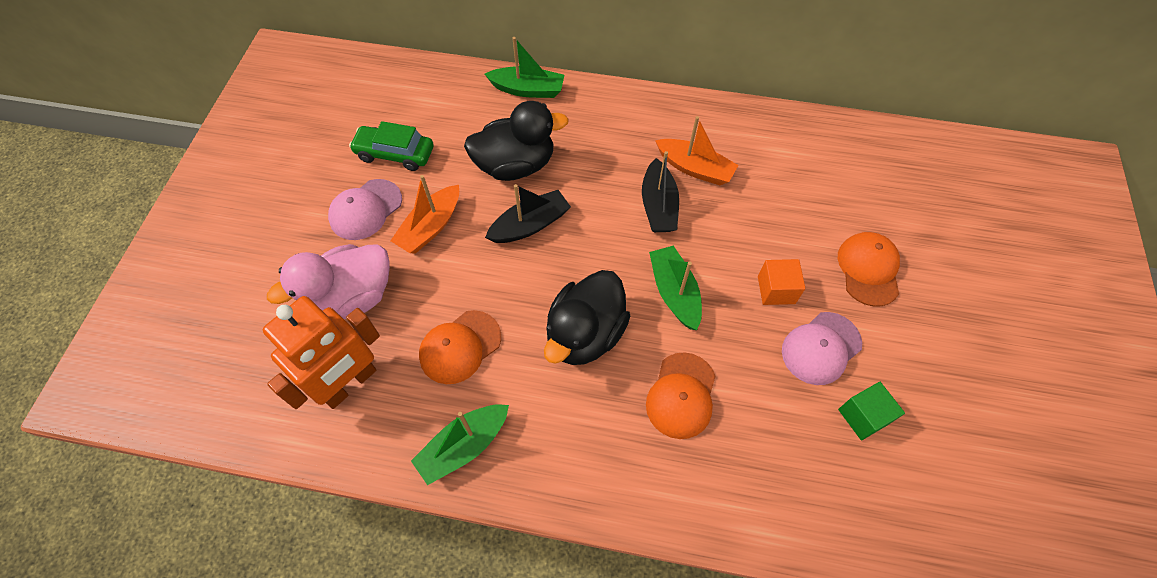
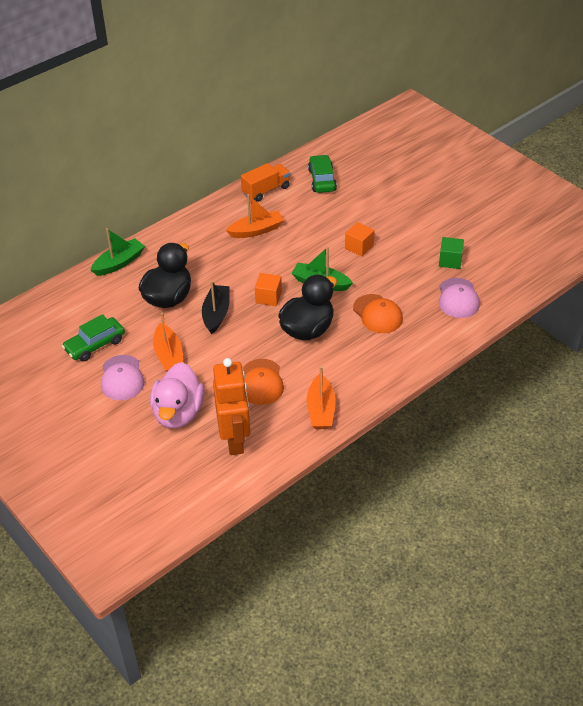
camera: 50 degrees left, 15 degrees down
(464, 446) = (321, 409): green boat -> orange boat
(585, 334) = (307, 329): black duck -> black duck turned 120 degrees counterclockwise
(601, 256) = (268, 297): none -> orange cube
(658, 206) = (263, 258): black boat -> none
(767, 131) = (266, 190): none -> orange truck
(821, 348) = (404, 252): pink cap -> pink cap (458, 298)
(845, 170) = (322, 180): none -> green car
(868, 269) = (383, 209): orange cap -> none

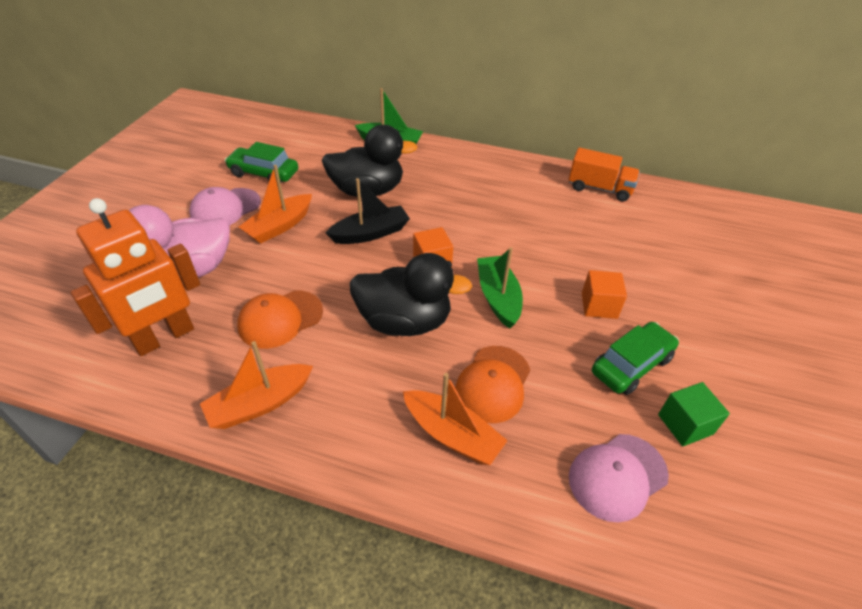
camera: 55 degrees right, 0 degrees up
(256, 230) = (530, 208): orange boat -> orange boat (452, 434)
(322, 180) = (671, 222): green car -> green car (631, 365)

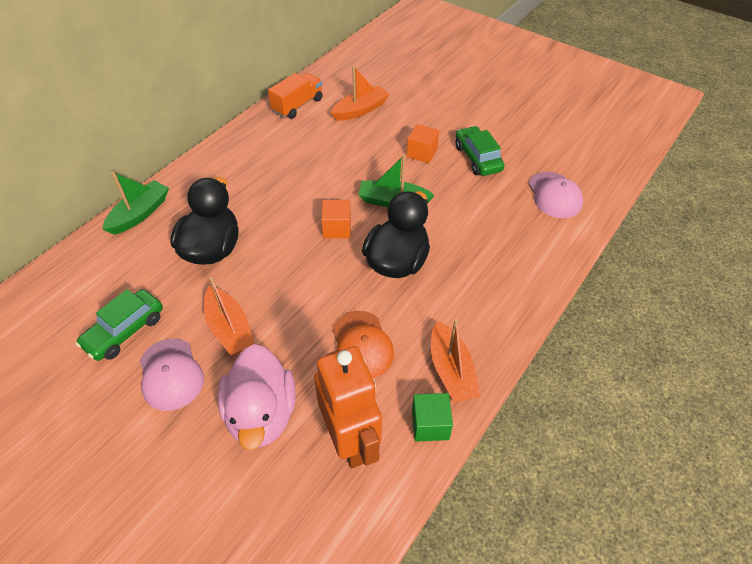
camera: 70 degrees left, 5 degrees up
(370, 233) = (278, 260): black boat -> none
(452, 434) = (508, 261): orange boat -> orange boat (360, 110)
(493, 384) = (472, 228): orange cap -> none
(685, 424) = (527, 154): green cube -> green cube (430, 424)

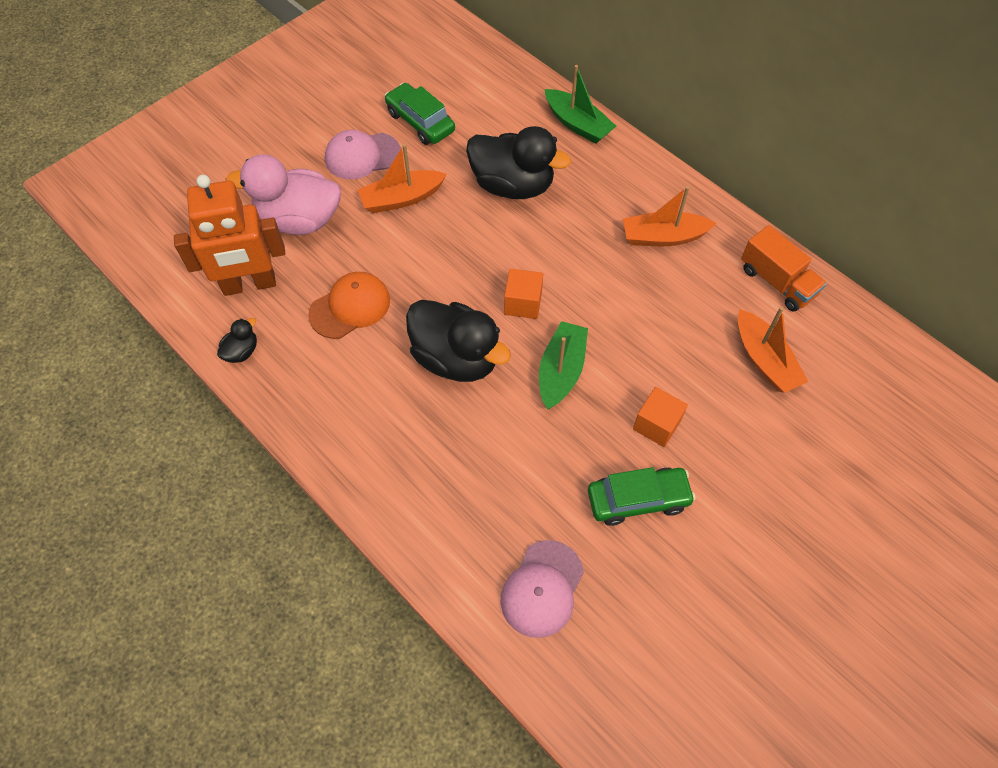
camera: 100 degrees right, 10 degrees up
(362, 345) = (350, 307): orange cap -> orange cap turned 150 degrees clockwise
(430, 424) = (242, 351): green cube -> black duck
(451, 370) = (294, 383): orange boat -> orange boat (663, 237)
(554, 195) = (542, 588): pink cap -> pink cap turned 60 degrees counterclockwise

